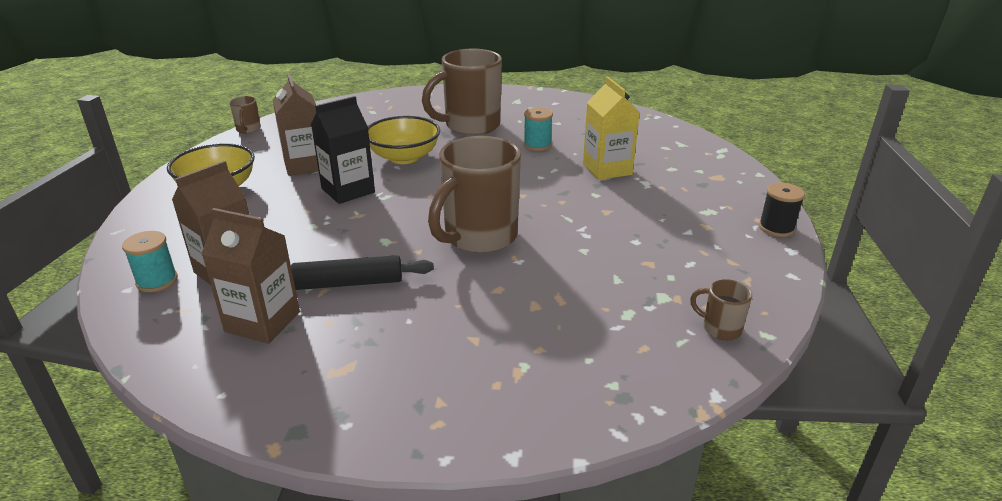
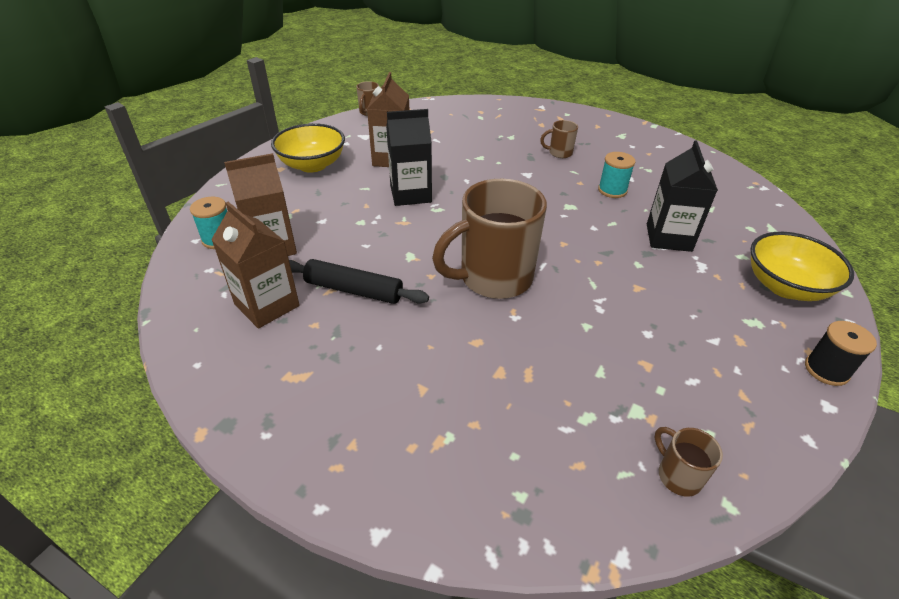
camera: 25 degrees right, 10 degrees up
(404, 157) = (478, 172): yellow bowl -> yellow bowl (785, 287)
(470, 126) = (559, 153): brown mug -> brown mug, size x0.43
(607, 169) = (668, 237): yellow carton -> black carton

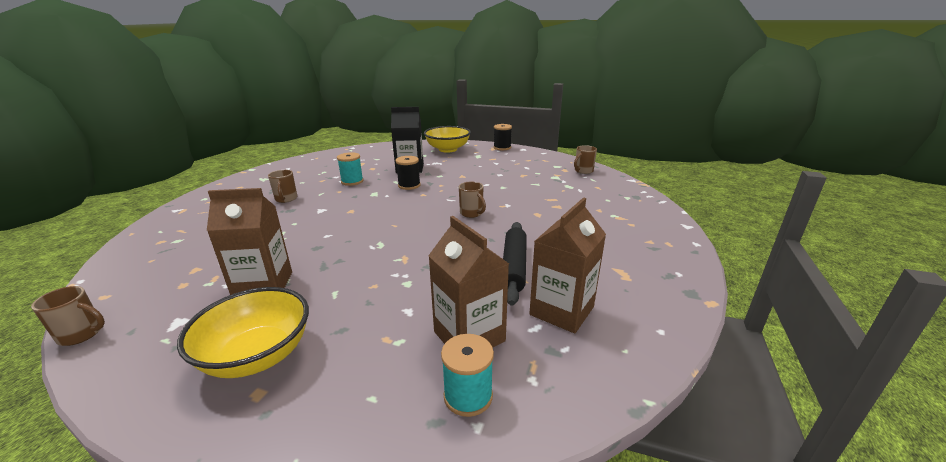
camera: 100 degrees left, 15 degrees down
(410, 194) = (351, 261): black carton -> none
(493, 278) = (472, 213): brown mug -> brown mug, size x0.43
(596, 233) = (409, 185): none -> black spool

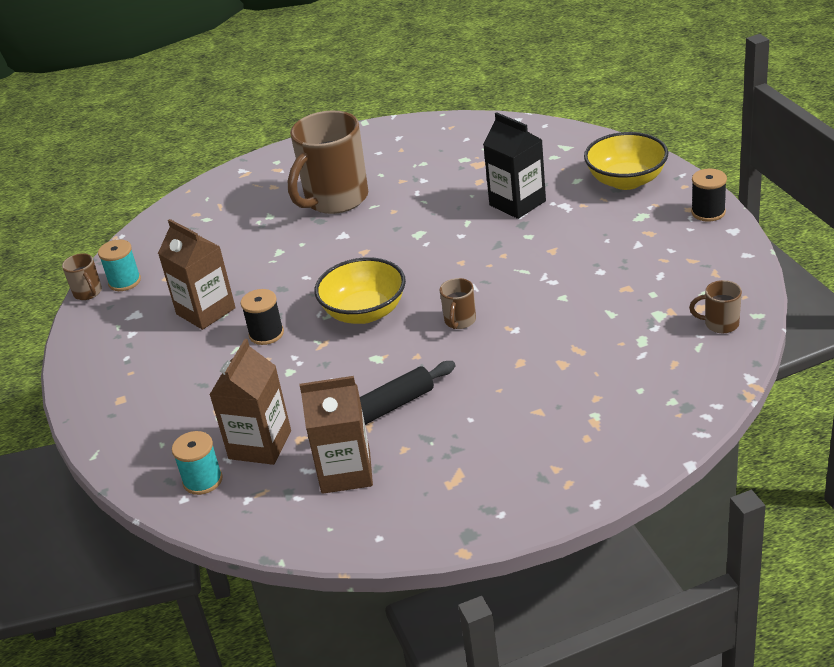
camera: 55 degrees right, 10 degrees up
(257, 355) = (144, 372): yellow bowl -> yellow bowl (364, 312)
(286, 199) = (335, 200): brown mug -> brown mug, size x2.31
(352, 181) = (426, 199): turquoise spool -> turquoise spool (124, 281)
(409, 185) = (470, 238): black spool -> black spool (266, 334)

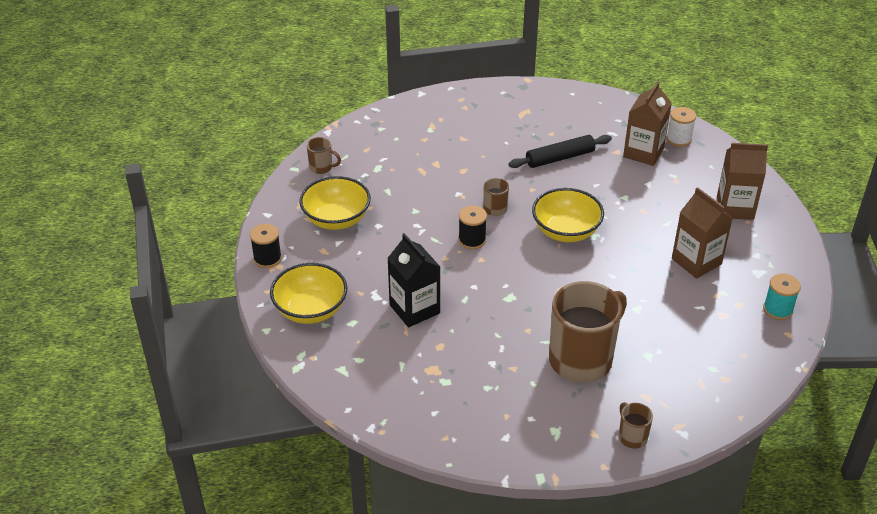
camera: 175 degrees left, 5 degrees up
(88, 293) = (809, 305): brown mug -> brown mug (632, 436)
(203, 480) = (679, 139): turquoise spool -> white spool
(266, 334) = (644, 230): black spool -> black spool (472, 240)
(346, 472) = (588, 127): brown carton -> brown carton (735, 208)
(656, 267) = (336, 219): none -> yellow bowl

